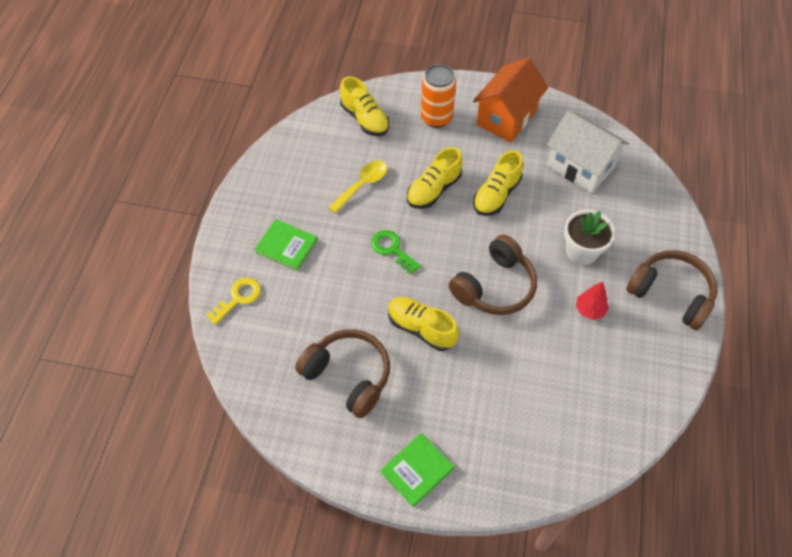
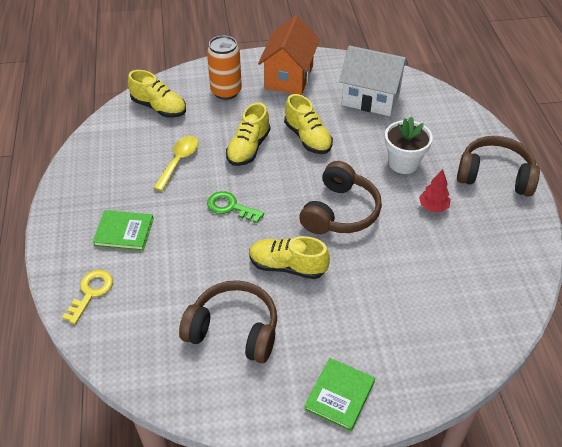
camera: 20 degrees left, 10 degrees down
(496, 195) = (307, 138): yellow shoe -> yellow shoe turned 45 degrees counterclockwise

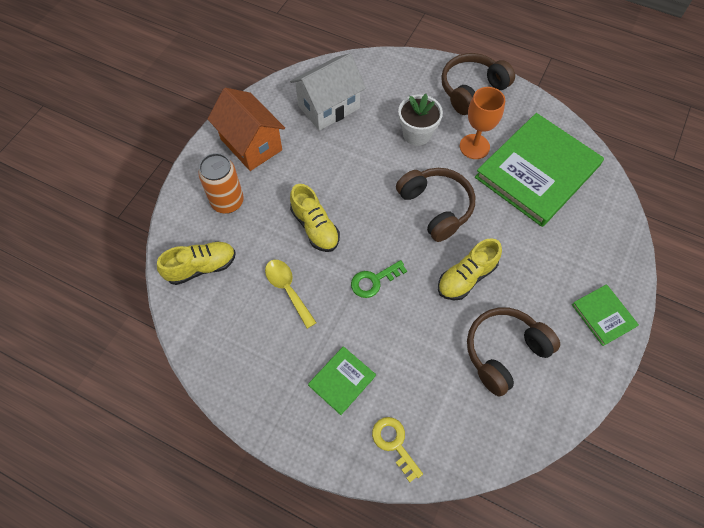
camera: 55 degrees left, 15 degrees up
(307, 138) = (338, 178): yellow shoe -> none
(433, 207) = (474, 146): red tree -> orange goblet
(455, 266) = (537, 172): none -> green book

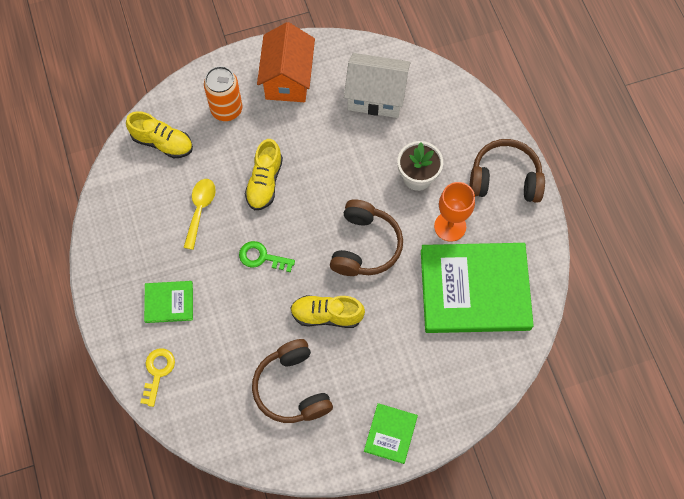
camera: 45 degrees right, 5 degrees up
(504, 352) = (292, 388): brown headphones -> brown headphones turned 120 degrees counterclockwise

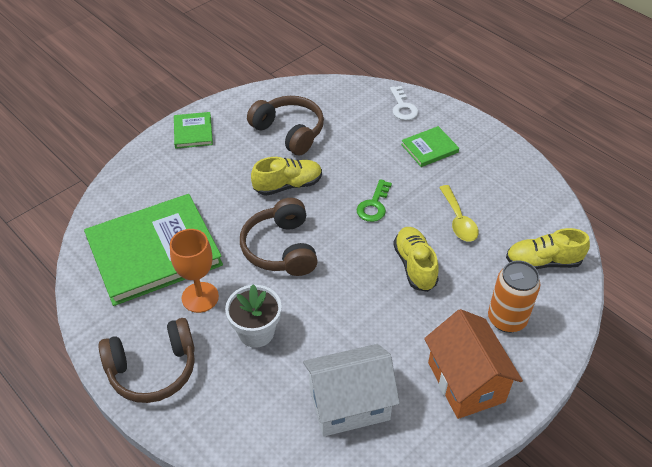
camera: 155 degrees right, 20 degrees down
(157, 372) = (402, 107): yellow key -> white key
(262, 257) = (374, 205): green key -> green key turned 120 degrees clockwise

